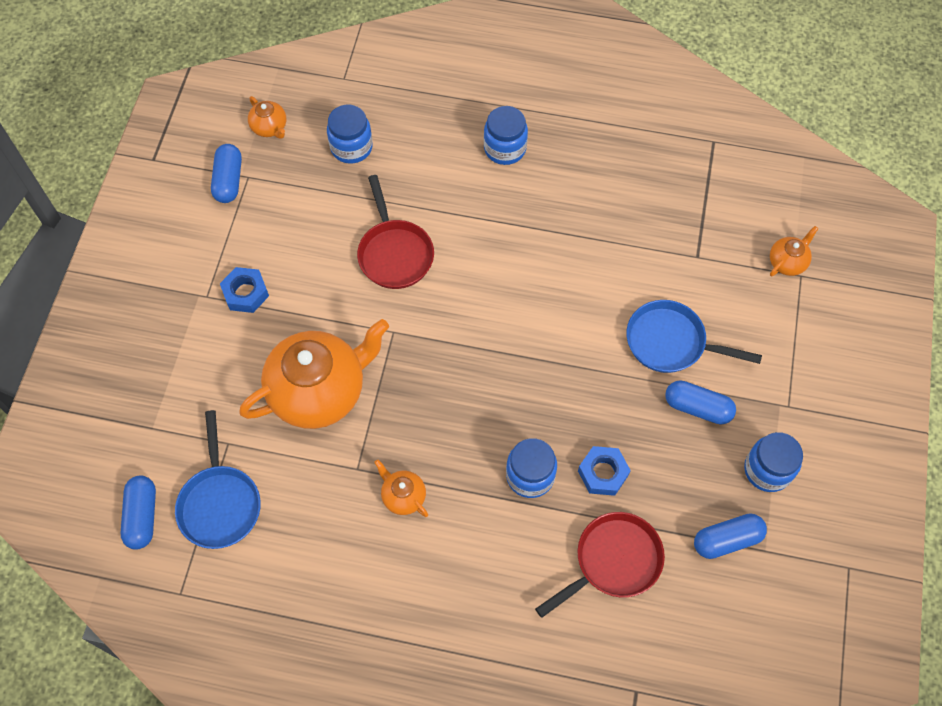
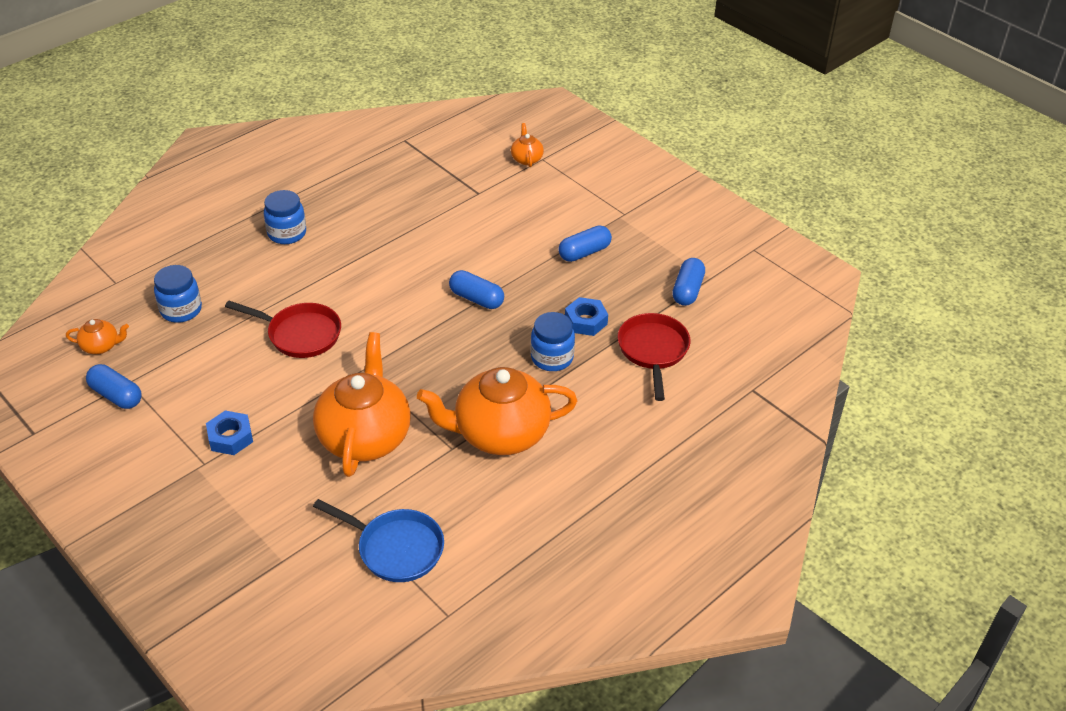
camera: 55 degrees left, 20 degrees down
(142, 516) = (355, 607): blue capsule -> blue capsule (476, 298)
(403, 496) = (500, 433): orange teapot -> orange teapot, size x2.30
(670, 342) = (525, 238): blue pan -> none
(767, 470) = (658, 247): blue jar -> none

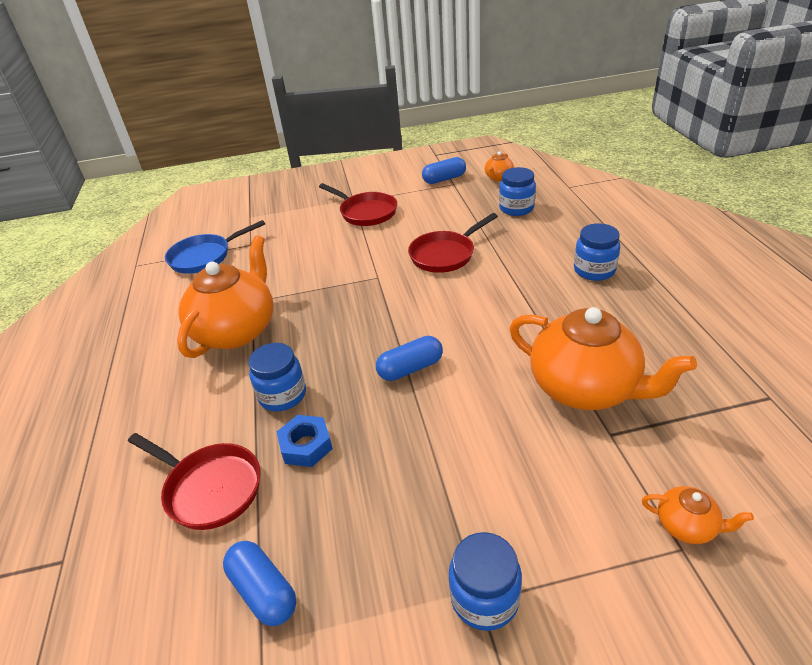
camera: 125 degrees right, 5 degrees down
(230, 437) = (366, 212): blue nut -> red pan
(365, 437) = (308, 264): orange teapot -> orange teapot (585, 388)
(584, 252) = (422, 500): blue capsule -> none
(622, 213) = (484, 598): none -> blue jar

